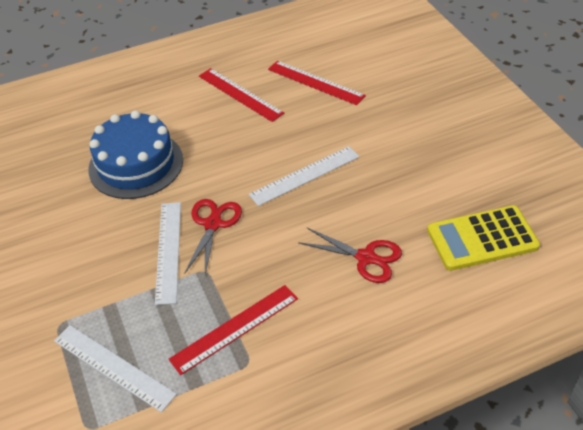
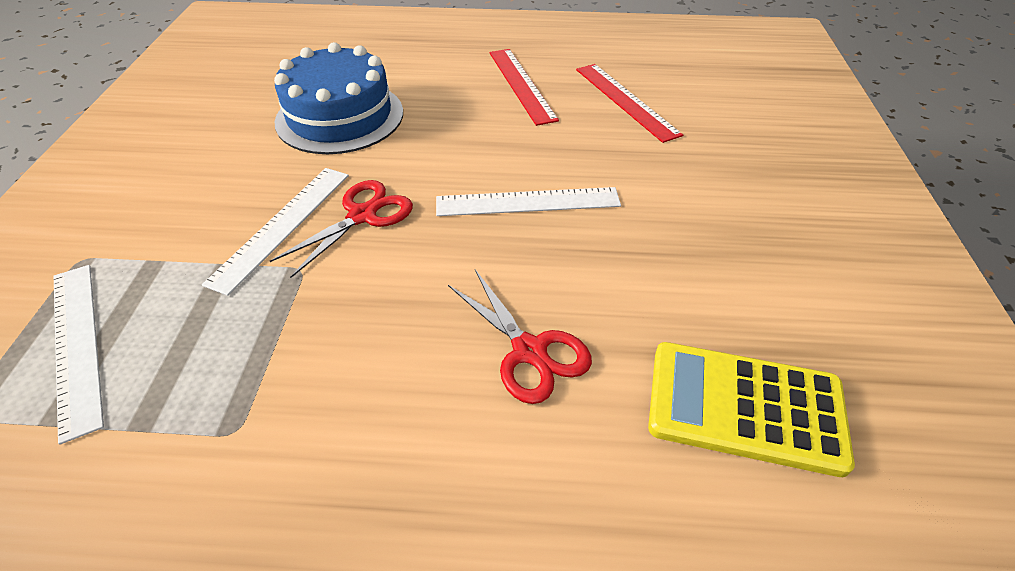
camera: 25 degrees right, 0 degrees up
(235, 328) = (264, 368): red ruler -> none

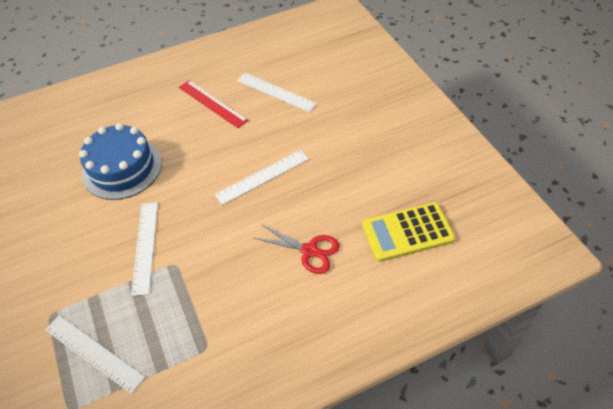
camera: 25 degrees left, 5 degrees up
(362, 215) = (183, 222): red scissors -> none
(625, 101) = (276, 92): red ruler -> white ruler

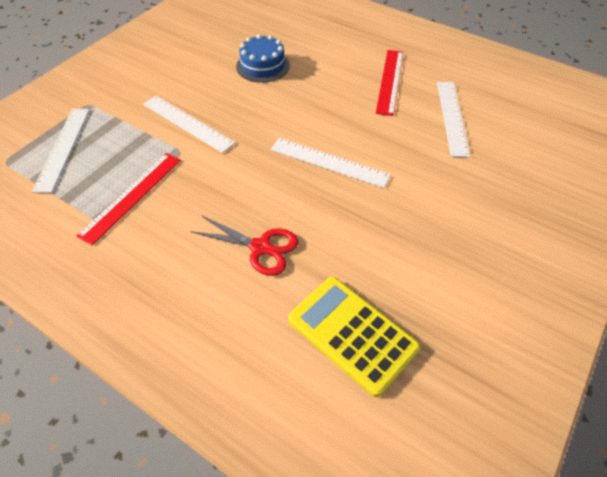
camera: 55 degrees right, 0 degrees up
(122, 168) = (263, 66): blue cake -> blue cake, size x0.64
(145, 246) = (187, 123): white ruler -> white ruler turned 75 degrees clockwise
(197, 316) = (132, 196): none -> red ruler
(310, 251) = (261, 247): red scissors -> red scissors turned 60 degrees counterclockwise

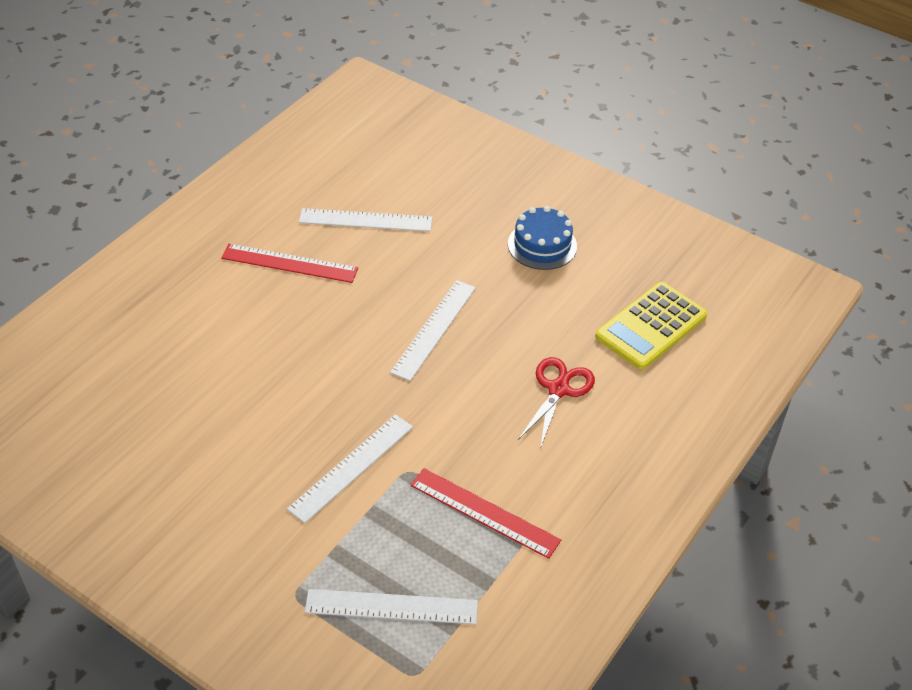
camera: 90 degrees left, 5 degrees down
(263, 66) = (233, 389): blue cake -> blue cake (542, 245)

